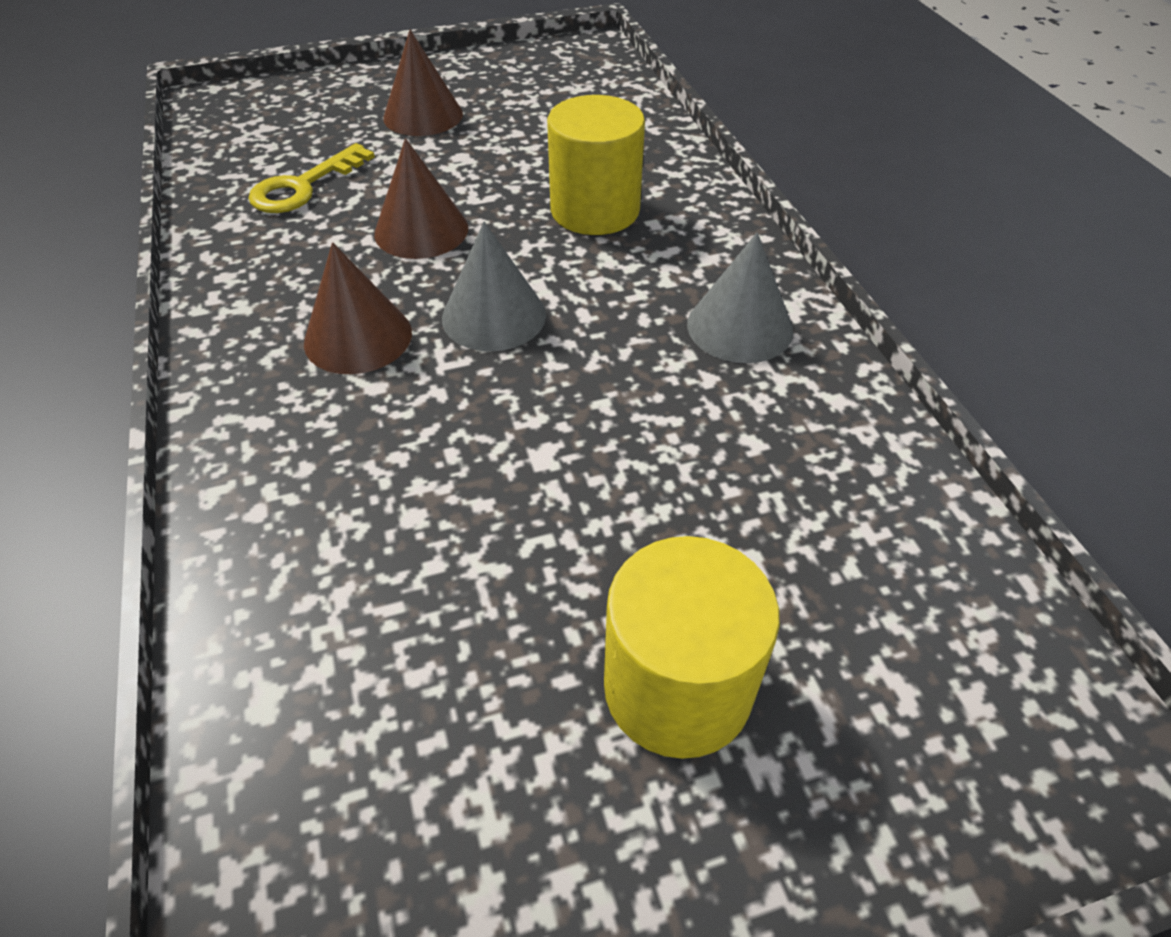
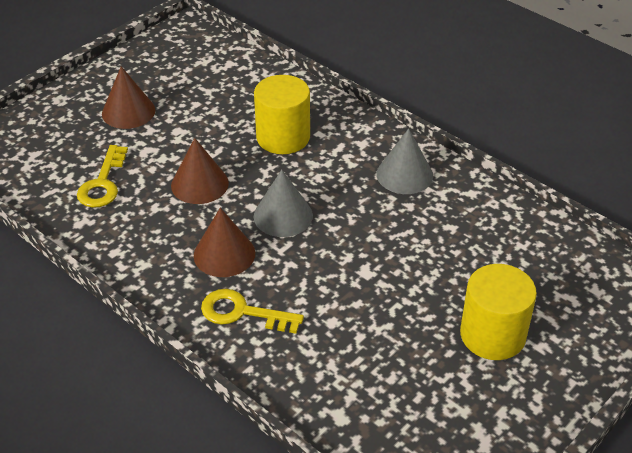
camera: 30 degrees left, 5 degrees down
(295, 435) = (242, 312): none -> yellow key

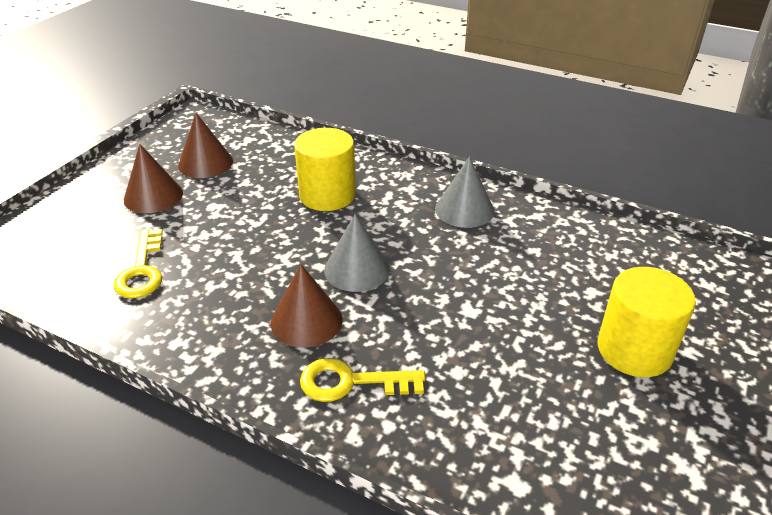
camera: 15 degrees left, 5 degrees down
(199, 184) = (254, 253): brown cone -> brown cone (205, 163)

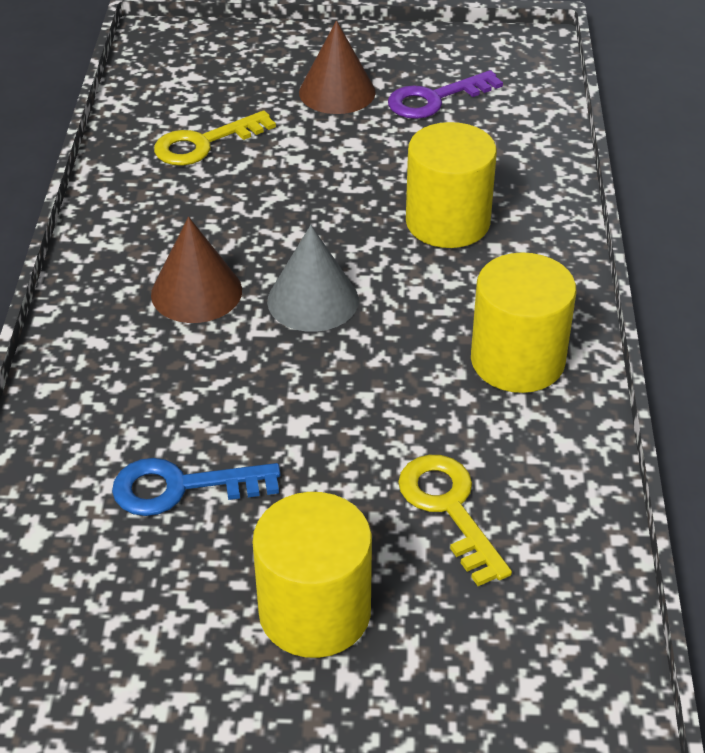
camera: 65 degrees right, 5 degrees up
(205, 163) = (434, 99): brown cone -> purple key
(351, 382) = (119, 360): yellow key -> yellow key (449, 508)
(464, 209) = (517, 360): grey cone -> yellow cylinder
(502, 383) = (181, 487): none -> blue key

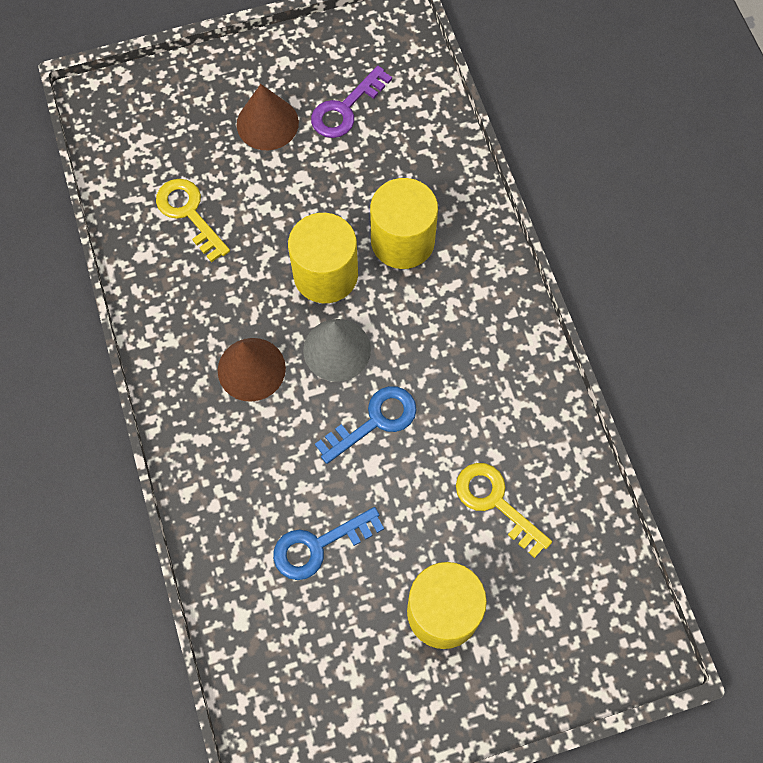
camera: 20 degrees left, 25 degrees up
(204, 143) = (189, 213): yellow key -> yellow key turned 105 degrees clockwise
(325, 380) = (375, 421): none -> blue key
(517, 360) = (496, 360): yellow cylinder -> yellow cylinder (325, 274)

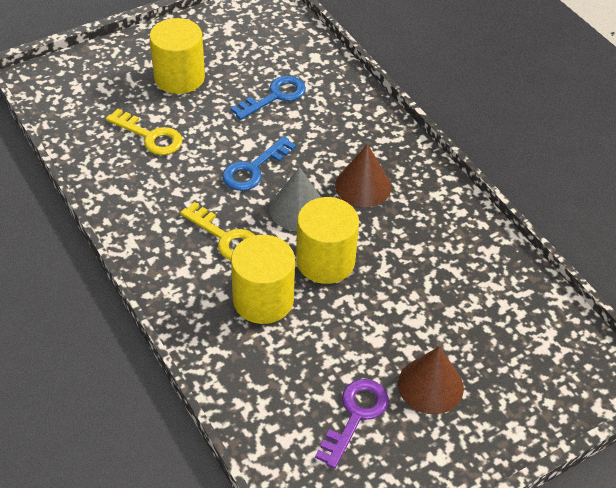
camera: 165 degrees right, 20 degrees down
(189, 213) = (467, 289): yellow key -> yellow key (226, 238)

